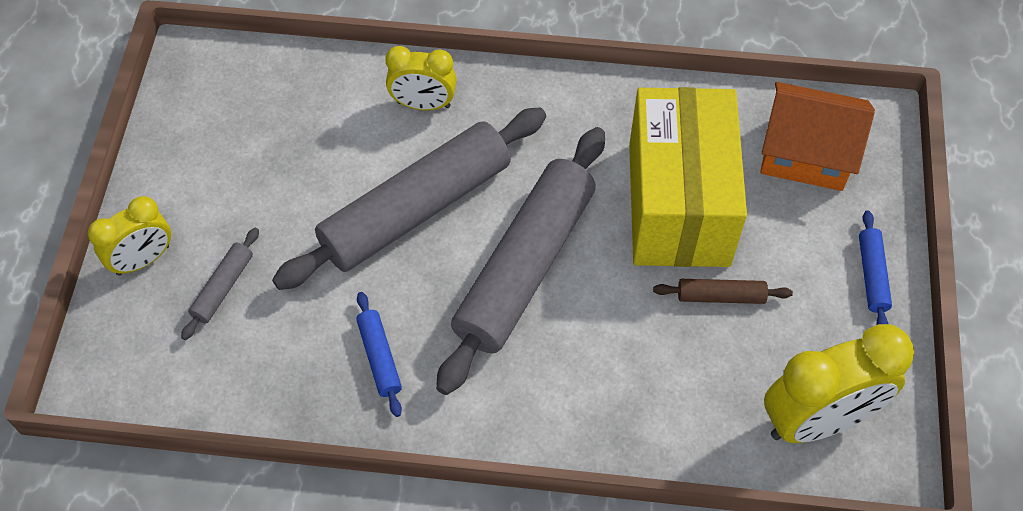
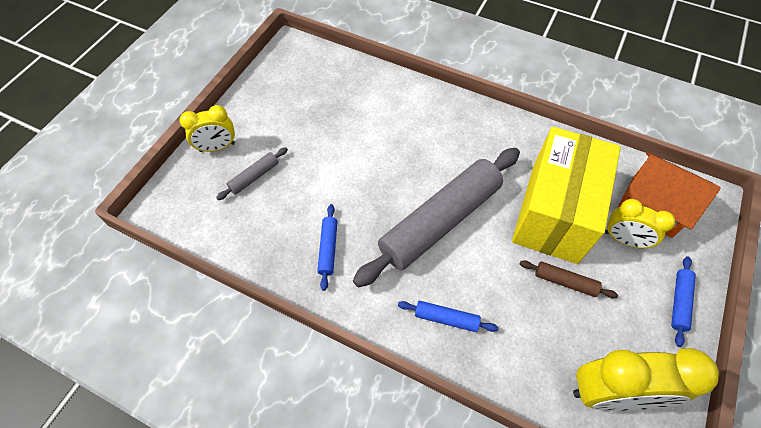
camera: 20 degrees right, 0 degrees up
(416, 209) = (385, 166): grey rolling pin -> none
(423, 104) = (413, 106): yellow clock -> yellow clock (623, 240)
(579, 398) = (446, 318): none -> blue rolling pin

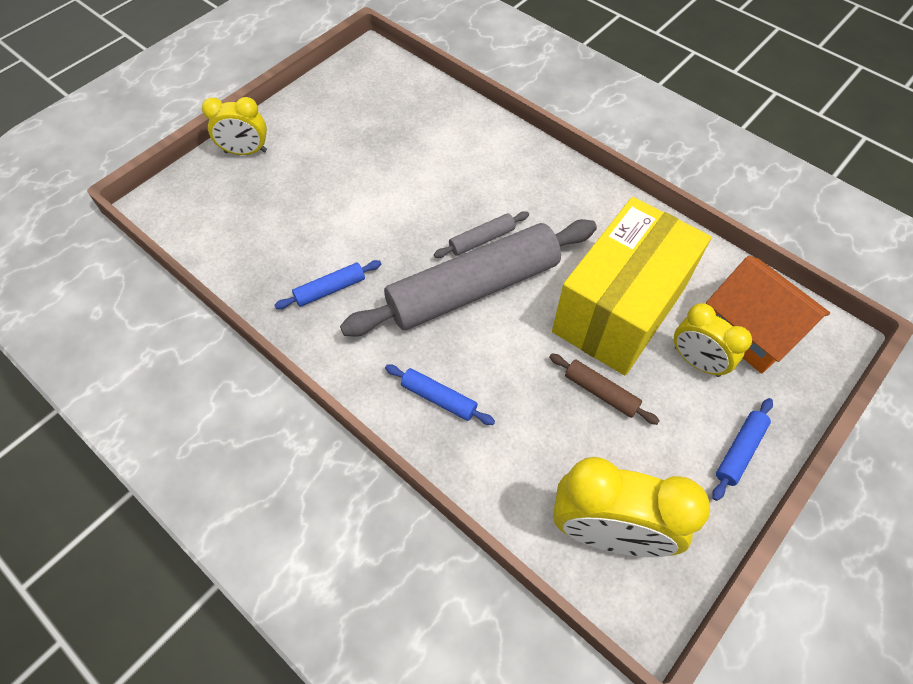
camera: 15 degrees right, 0 degrees up
(254, 177) = (275, 192): grey rolling pin -> grey rolling pin (482, 240)
(328, 249) = (330, 289): blue rolling pin -> blue rolling pin turned 45 degrees clockwise

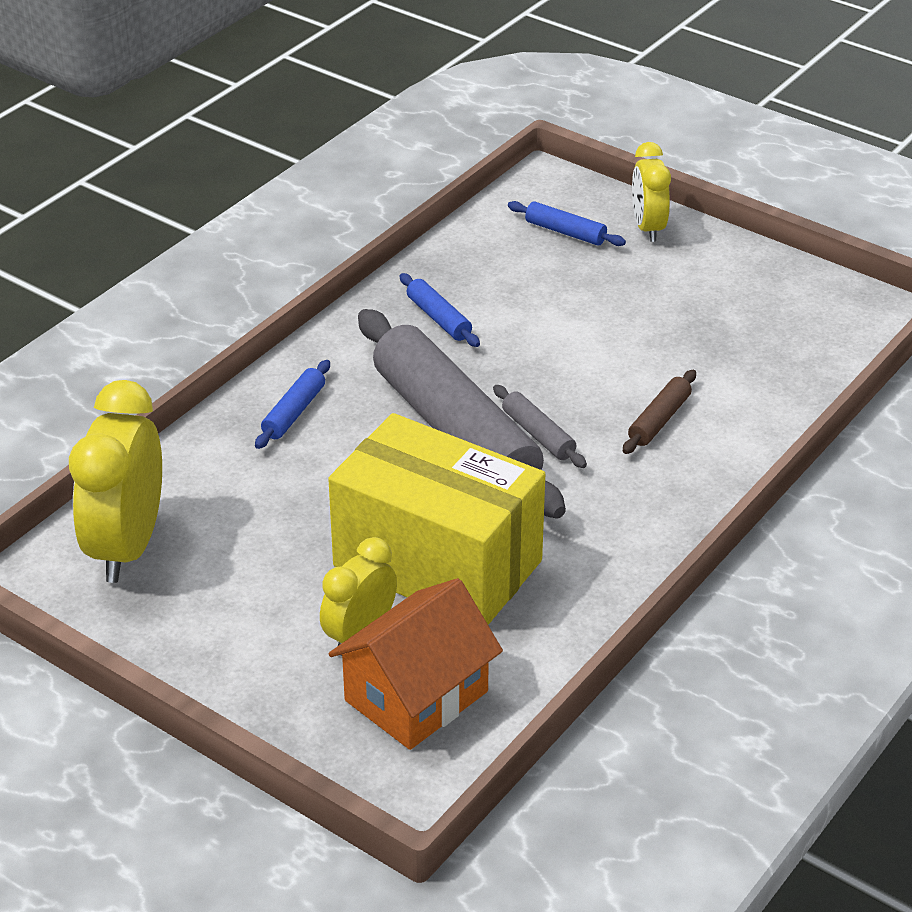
camera: 85 degrees right, 20 degrees down
(601, 392) = (308, 544): brown rolling pin -> brown rolling pin (659, 420)
(739, 451) = (227, 668): blue rolling pin -> blue rolling pin (565, 232)

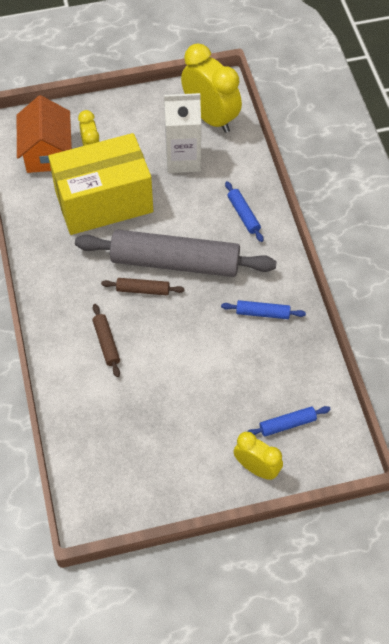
camera: 130 degrees right, 20 degrees up
(253, 528) = (183, 159): none -> white carton
(538, 435) = (143, 290): grey rolling pin -> brown rolling pin

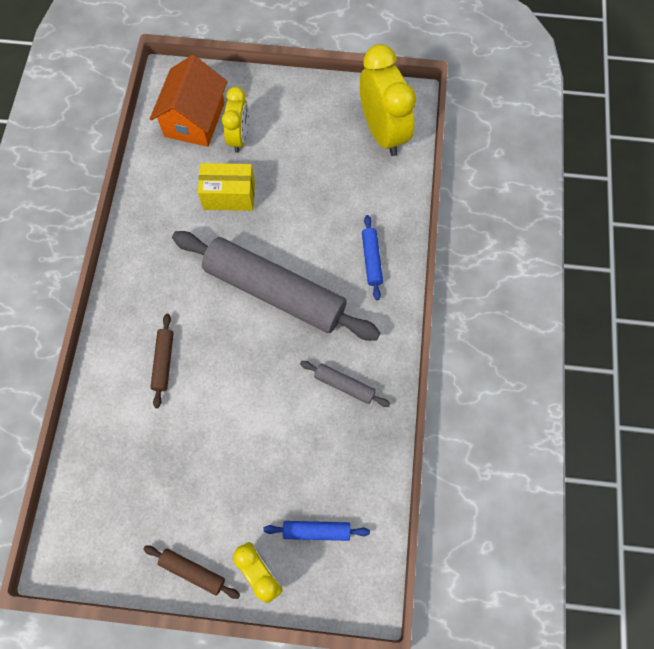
camera: 20 degrees right, 10 degrees up
(104, 202) = (229, 195): yellow box -> yellow box, size x0.51
(143, 290) = (227, 313): brown rolling pin -> brown rolling pin (192, 571)
(183, 159) = (333, 173): white carton -> none
(262, 313) = (344, 385): blue rolling pin -> grey rolling pin

